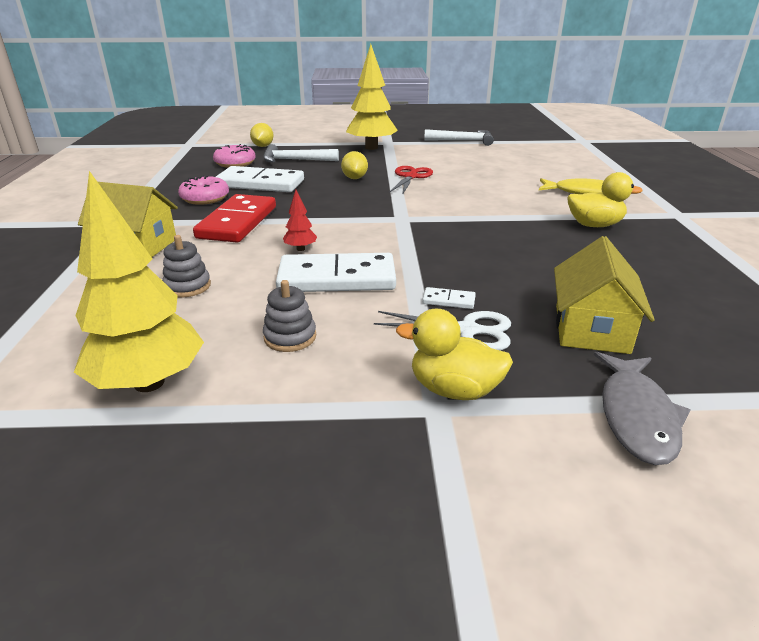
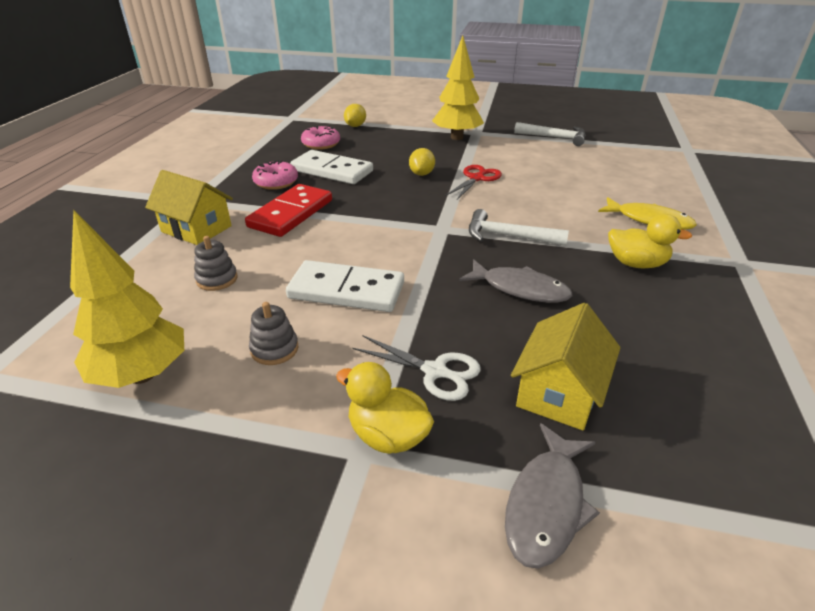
camera: 15 degrees right, 5 degrees up
(295, 160) = (376, 146): white hammer -> white hammer (508, 236)
(300, 249) = (331, 252): red tree -> none
(448, 300) = (436, 333): white domino -> none
(505, 256) = (520, 289): none -> grey fish

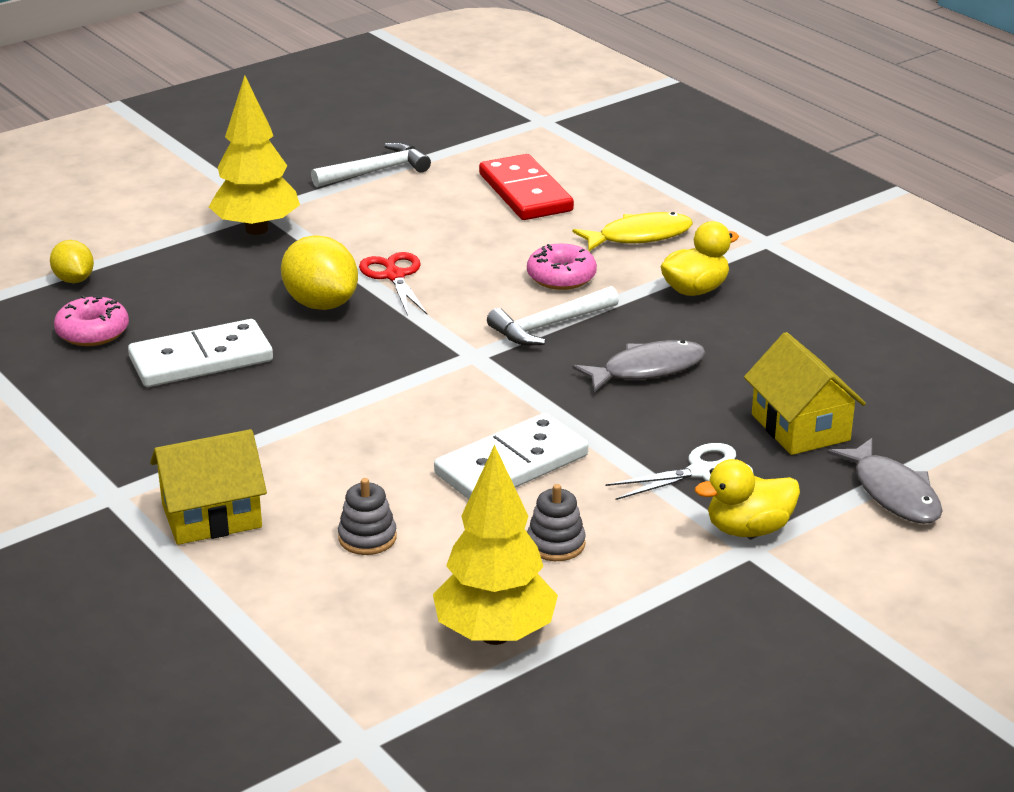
camera: 50 degrees left, 5 degrees down
(276, 182) = (165, 413): pink donut -> pink donut (561, 277)
(291, 213) = (279, 435): red domino -> red domino (525, 193)
(421, 174) = (321, 304): yellow lemon -> yellow lemon, size x1.68

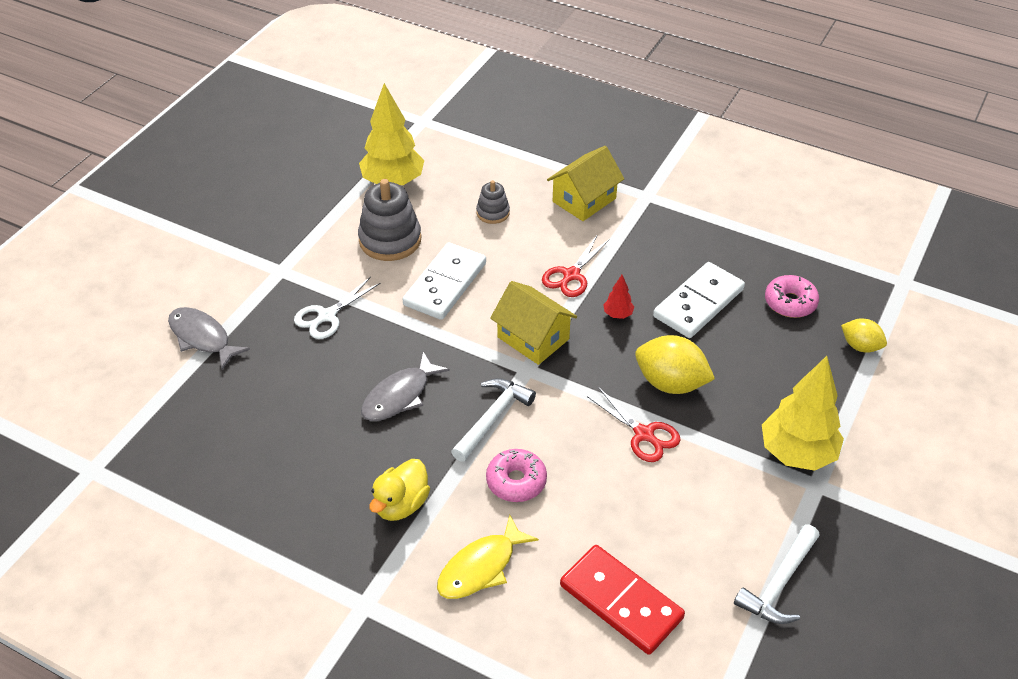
camera: 155 degrees right, 15 degrees up
(312, 375) = (618, 314): none -> red tree
(329, 429) = (571, 275): none -> red scissors
(556, 544) = (390, 240): grey stacking toy -> grey stacking toy, size x1.83
(748, 529) = (285, 283): yellow duck -> none
(800, 427) = (274, 375): yellow house -> yellow house (533, 338)

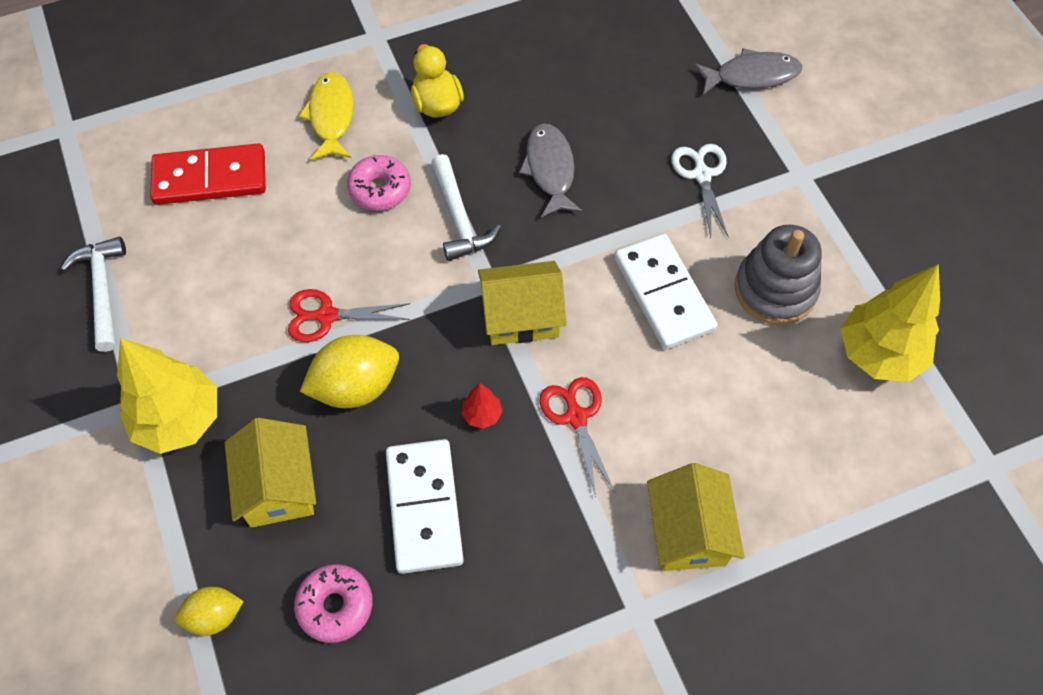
camera: 130 degrees right, 15 degrees up
(493, 213) = (743, 416): grey stacking toy -> none
(769, 373) = (278, 486): none -> yellow house

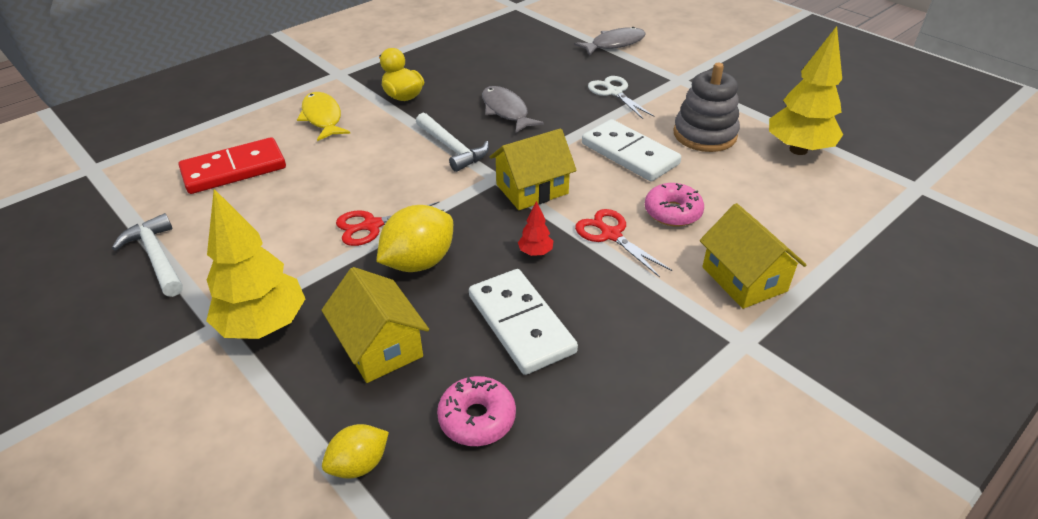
camera: 20 degrees left, 20 degrees down
(380, 189) = (381, 147): pink donut -> pink donut (672, 212)

